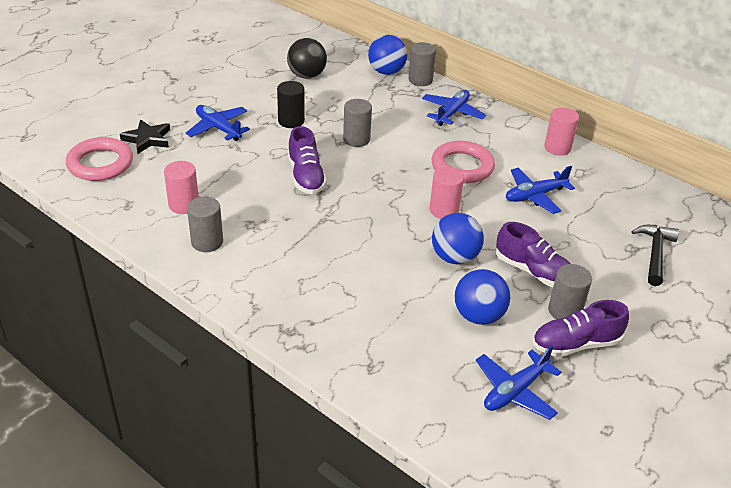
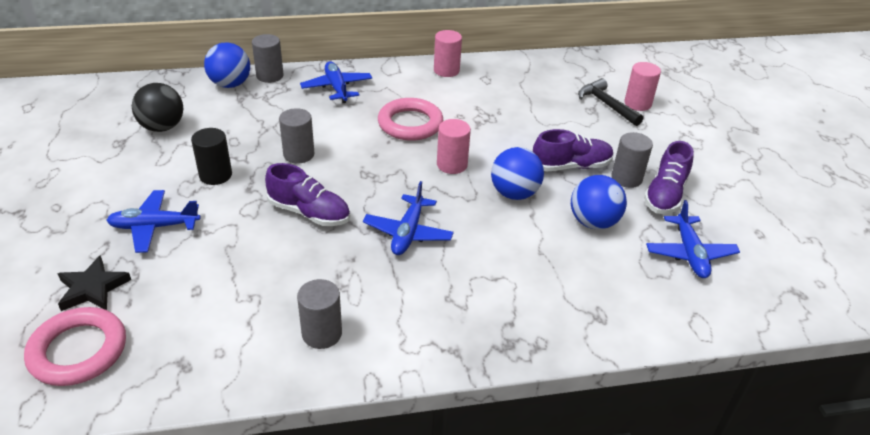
camera: 50 degrees left, 0 degrees up
(184, 205) = (242, 319): pink cylinder -> pink cylinder (637, 103)
(535, 196) = (488, 113): blue plane -> blue plane (408, 233)

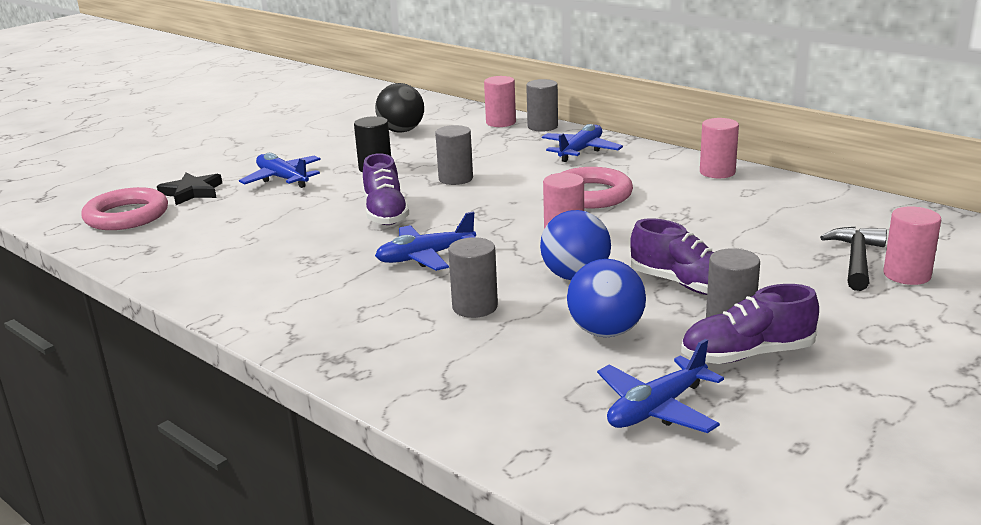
camera: 55 degrees right, 15 degrees down
(230, 84) = (501, 122): blue ball -> pink cylinder
(322, 333) = (243, 278): grey cylinder -> grey cylinder (475, 307)

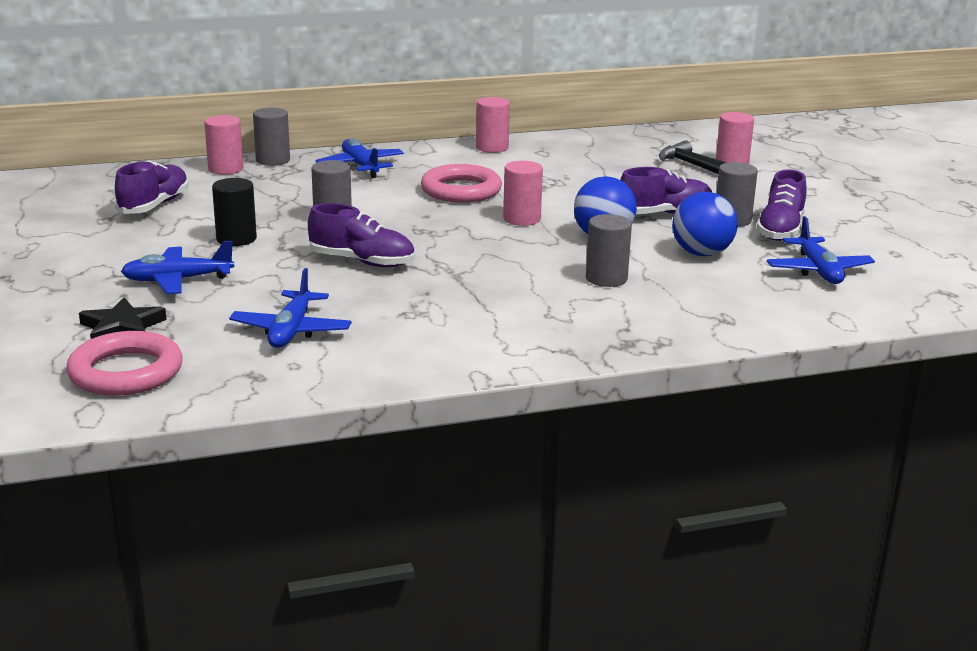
camera: 60 degrees left, 0 degrees up
(401, 131) = (154, 205): black ball -> purple shoe
(425, 257) = (485, 271): blue plane -> blue plane (291, 331)

